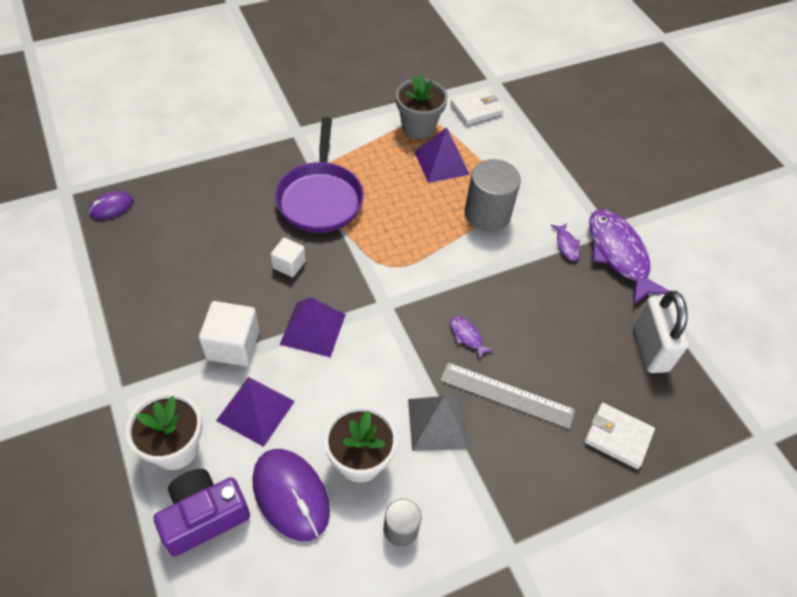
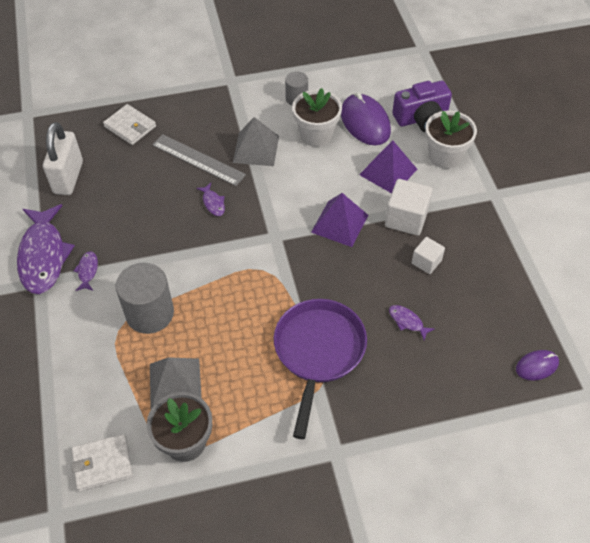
camera: 165 degrees left, 0 degrees up
(235, 232) = (407, 321): none -> purple fish
(289, 264) = (356, 282): white cube -> white cube (426, 262)
(441, 163) = (175, 383): purple pyramid -> grey pyramid

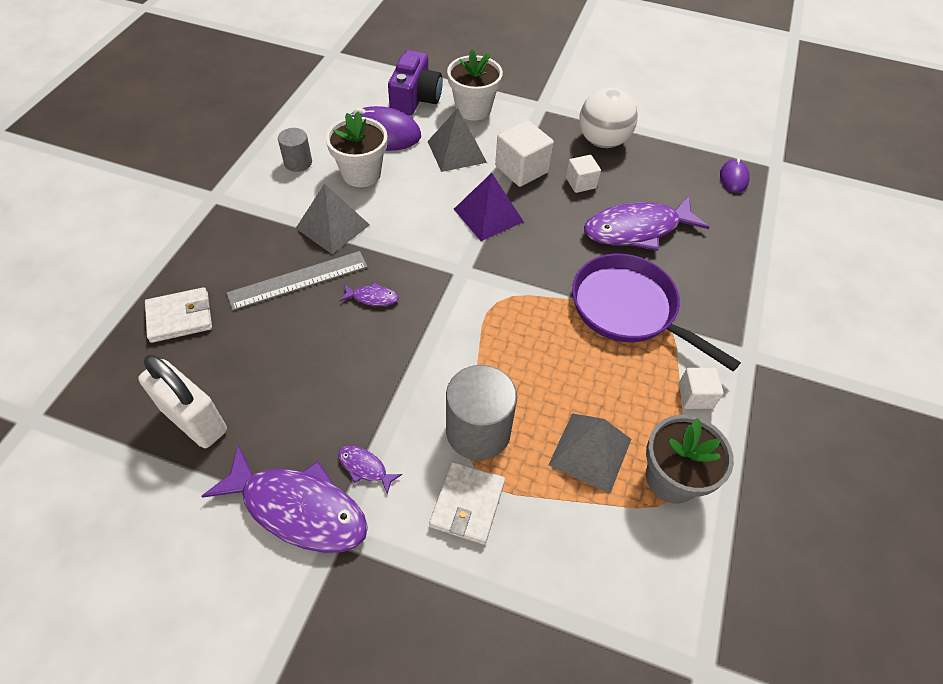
camera: 60 degrees left, 0 degrees up
(102, 464) = (657, 580): white wallet -> white wallet (467, 504)
(267, 429) = (695, 396): none -> white cube
(388, 171) = (456, 151): purple pyramid -> grey pyramid
(407, 321) = (637, 229): purple fish -> purple fish, size x2.37
(490, 253) = (602, 141): none -> white ball

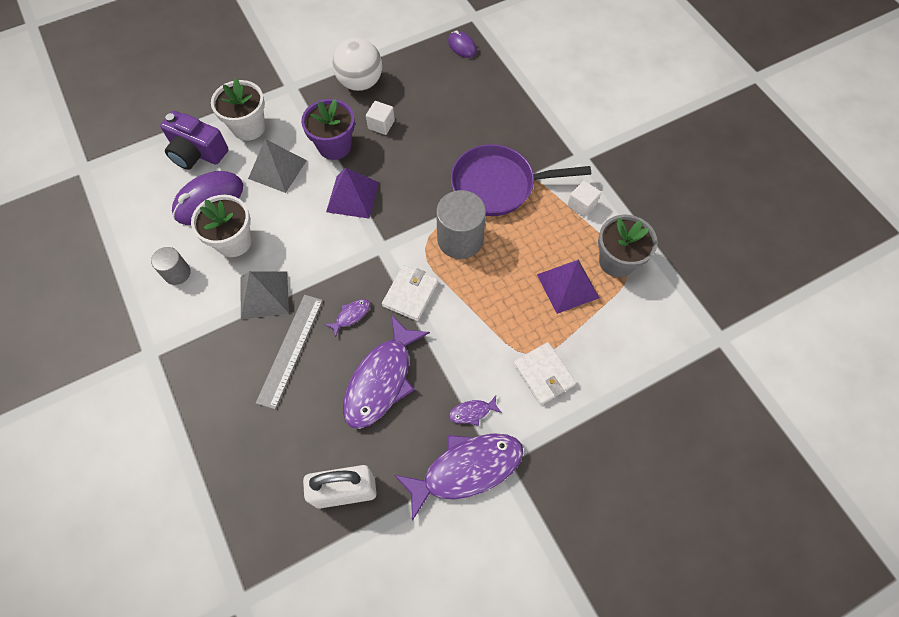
camera: 45 degrees left, 10 degrees up
(180, 317) = (247, 448): white wallet -> white wallet (410, 294)
(415, 98) = (197, 152): purple camera -> purple camera turned 150 degrees clockwise
(478, 431) = (503, 332): grey cylinder -> grey cylinder (460, 239)
(521, 169) = (334, 146): white cube -> purple flower pot
(590, 452) = (568, 286): grey pyramid -> purple pyramid
(637, 229) = (447, 129): purple fish -> purple fish (381, 380)

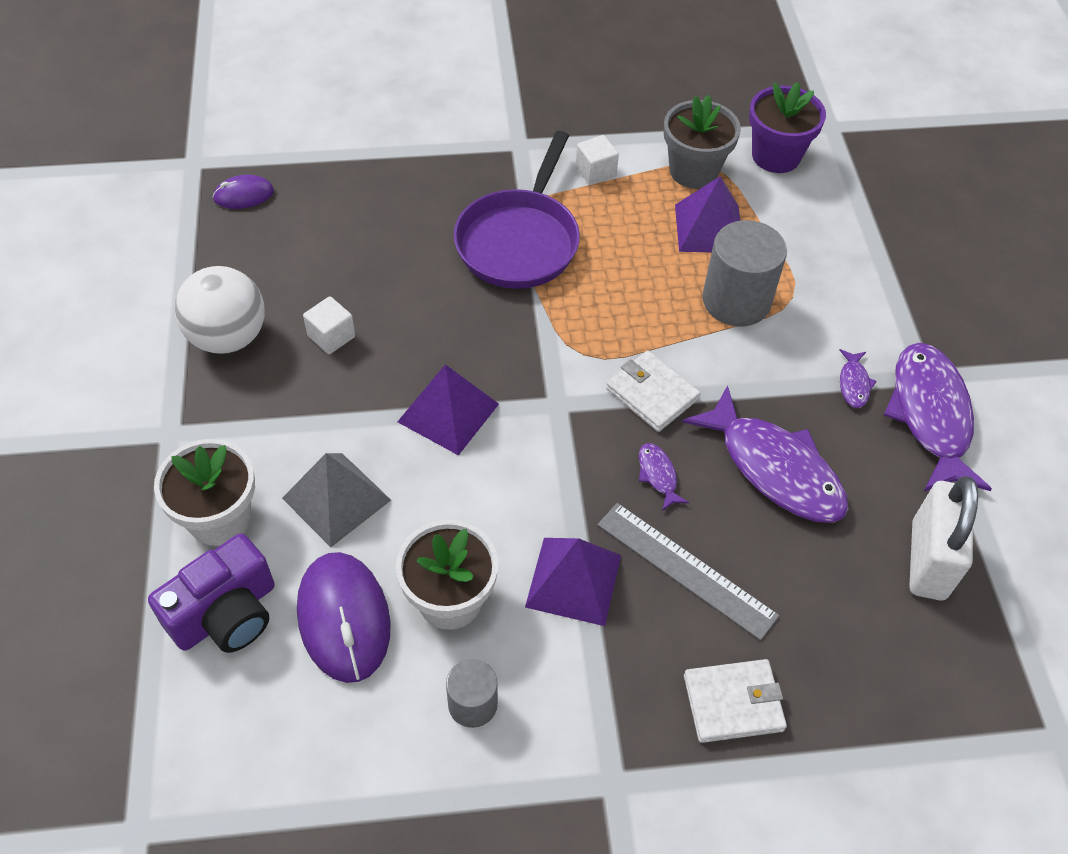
camera: 70 degrees left, 10 degrees down
(264, 295) = (573, 581): grey pyramid -> purple pyramid
(334, 146) = (336, 408): purple flower pot -> purple flower pot (776, 156)
(460, 239) = (588, 310): grey cylinder -> grey cylinder (736, 300)
(543, 374) = (824, 295): white wallet -> white wallet (733, 703)

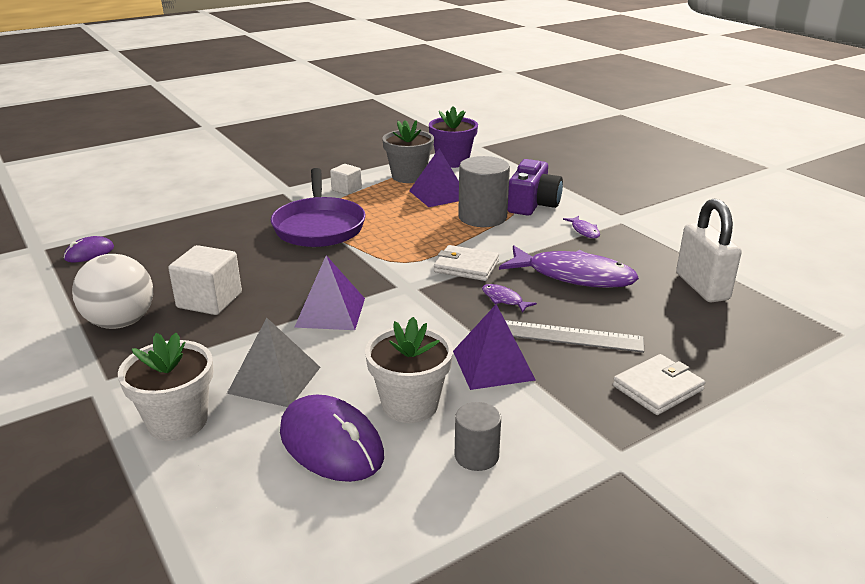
camera: 25 degrees left, 25 degrees down
(226, 613) = (221, 476): purple camera -> purple camera (533, 204)
(331, 336) = (209, 300): white cube -> white cube, size x1.65
(930, 416) = (639, 231): purple fish -> none

